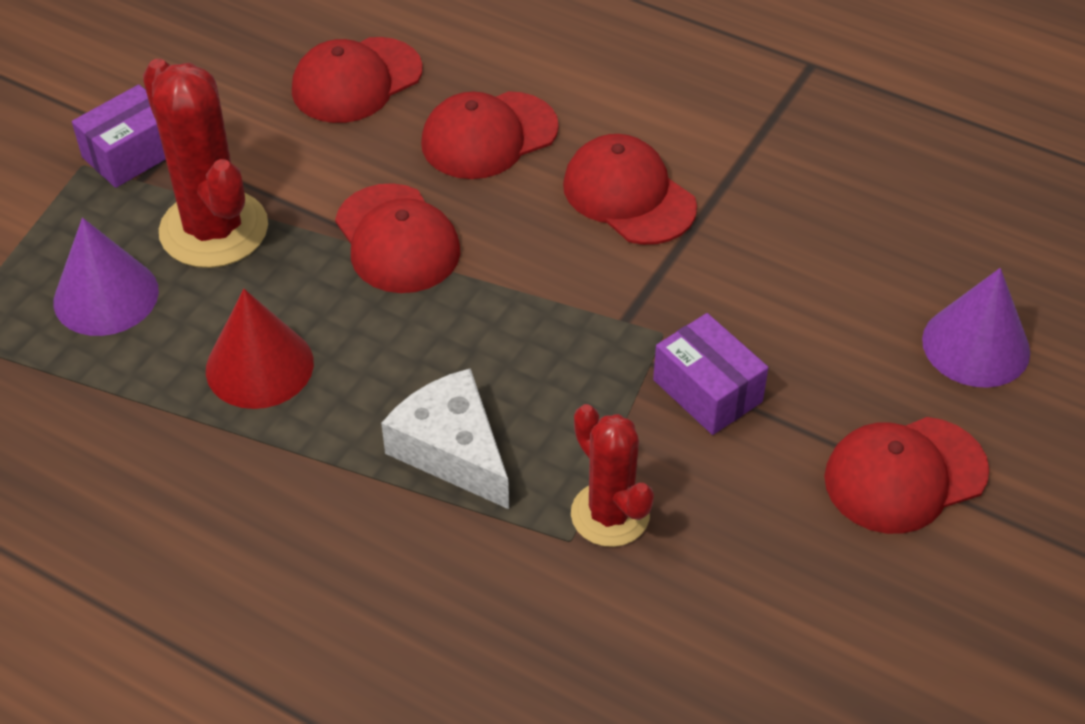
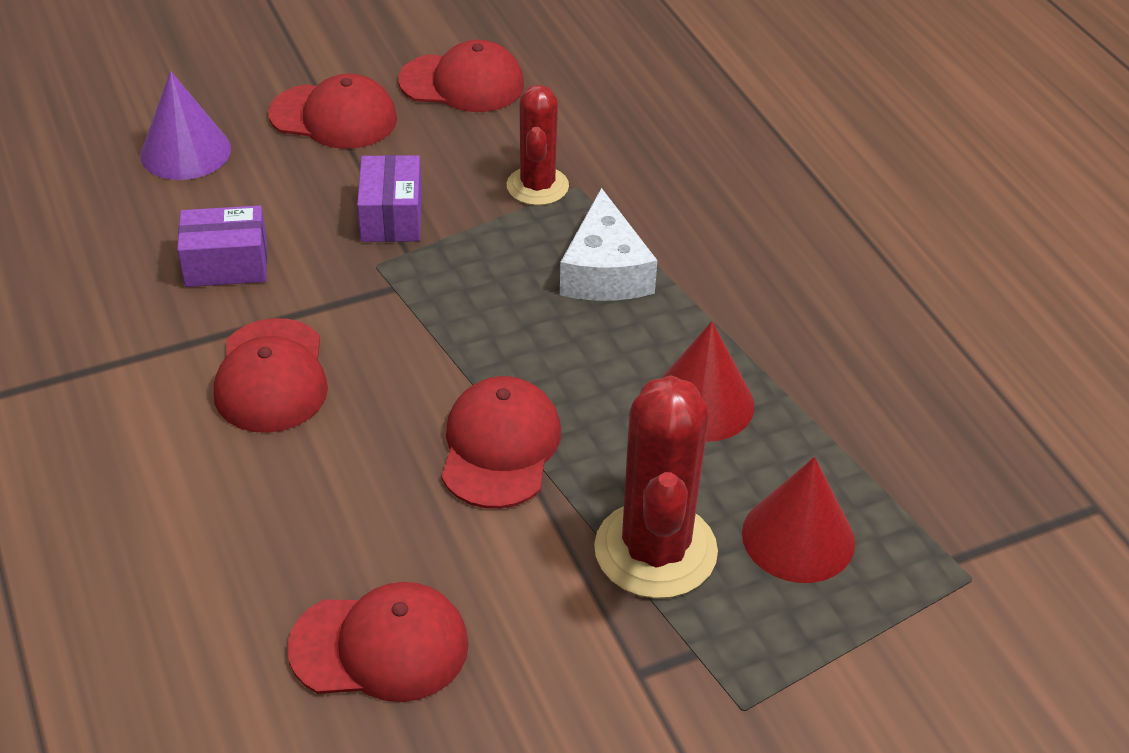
camera: 145 degrees left, 5 degrees down
(106, 296) = (798, 537): purple cone -> red cone
(132, 153) = (681, 692): purple box -> purple box (226, 264)
(489, 136) = (321, 501): red cap -> red cap (462, 83)

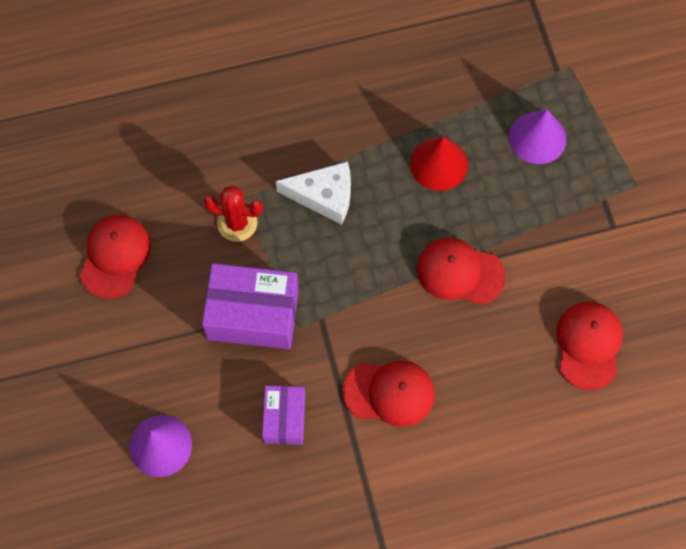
camera: 80 degrees left, 25 degrees up
(334, 117) = (138, 344): red cap -> none
(391, 216) = (253, 314): purple box -> purple box, size x1.68
(655, 550) = (539, 206): red cactus -> none
(798, 537) = (537, 138): red cone -> purple cone

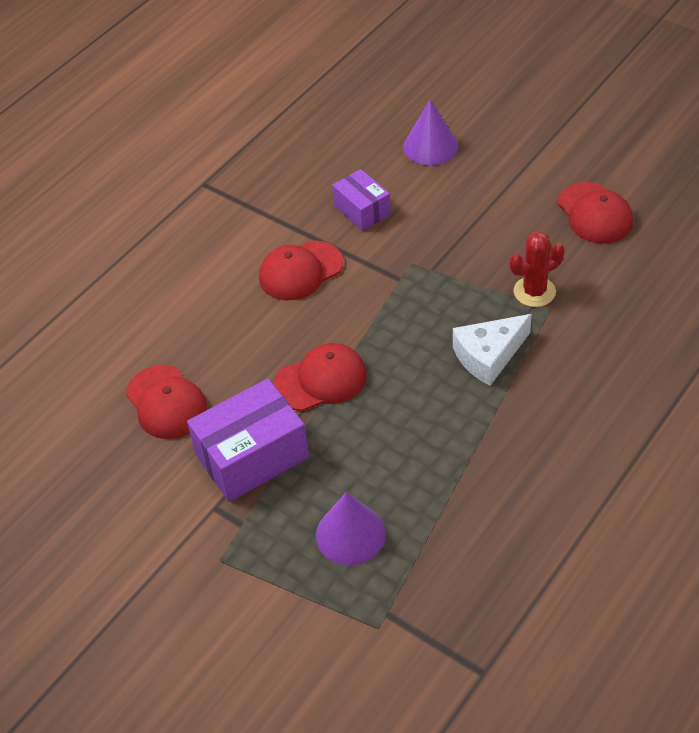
camera: 145 degrees right, 20 degrees down
(253, 314) = (453, 248): purple box -> purple box (252, 456)
(439, 164) = (419, 447): red cone -> none

